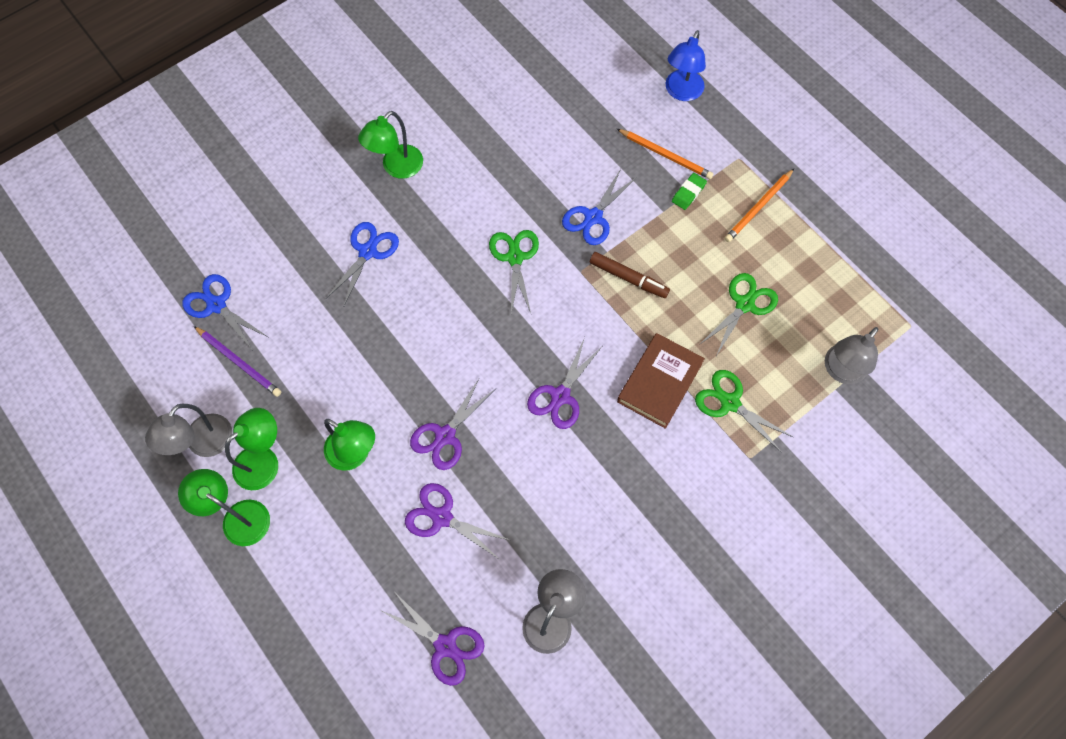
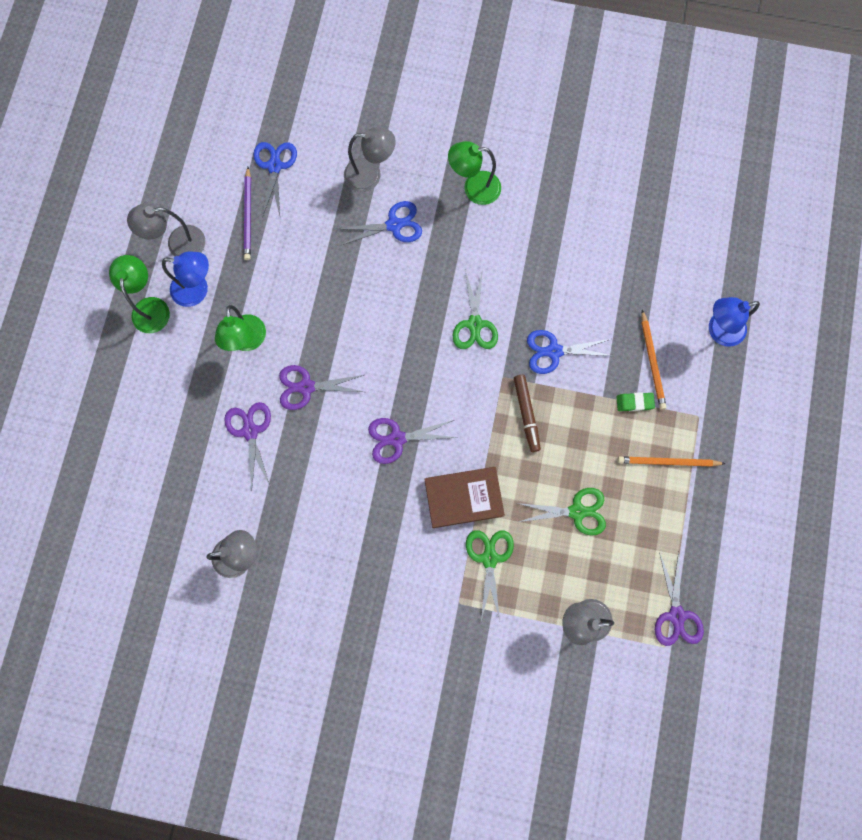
camera: 50 degrees right, 10 degrees up
(264, 461) = (197, 290): green lamp -> blue lamp
(304, 235) = (370, 175): none -> grey lamp
(445, 646) = (171, 502): purple scissors -> purple scissors (676, 615)
(515, 257) = (474, 324): green scissors -> green scissors turned 135 degrees clockwise

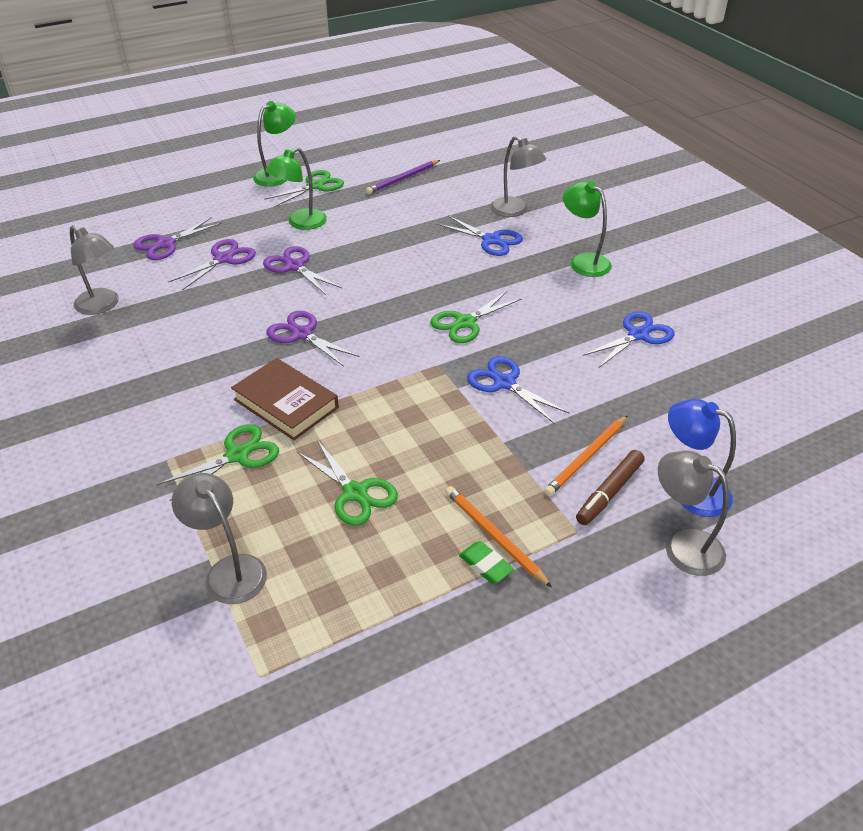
camera: 50 degrees right, 35 degrees down
(178, 244) = (341, 164): grey lamp -> grey lamp (682, 545)
(197, 290) = (315, 186): blue lamp -> green scissors
(275, 166) = (457, 171): blue scissors -> blue scissors (638, 335)
(526, 413) = (419, 399): brown marker -> brown marker (610, 492)
(634, 402) = (526, 469): green eraser -> green eraser (485, 565)
(676, 615) = (312, 662): purple scissors -> purple scissors (165, 244)

